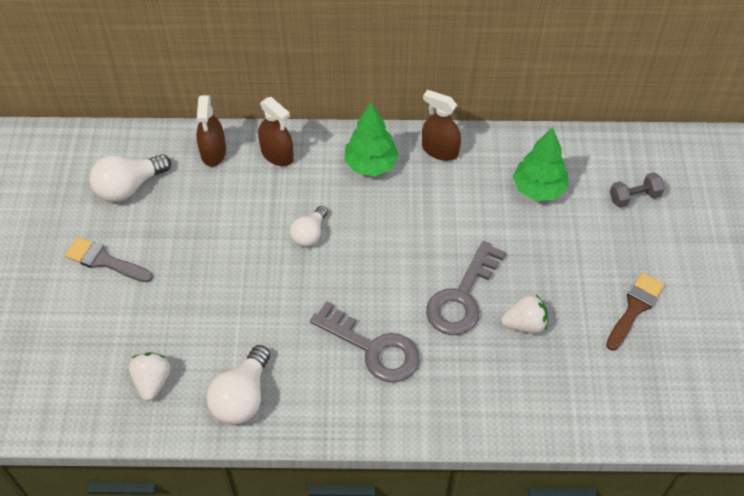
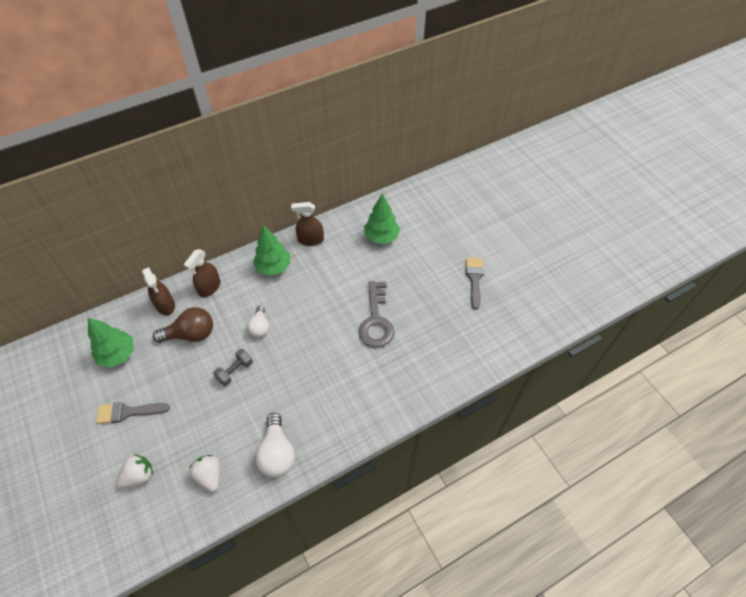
camera: 30 degrees left, 0 degrees up
(129, 187) = (118, 354): white light bulb -> green tree
(223, 203) = (191, 334): none -> brown light bulb
(277, 154) = (209, 287): brown spray bottle -> brown spray bottle turned 105 degrees clockwise
(373, 348) = (342, 378): grey key -> none
(524, 324) = (421, 318): white strawberry -> white strawberry (139, 476)
(634, 197) = (436, 218): grey dumbbell -> grey dumbbell (235, 371)
(634, 308) = (474, 279): brown brush -> grey brush

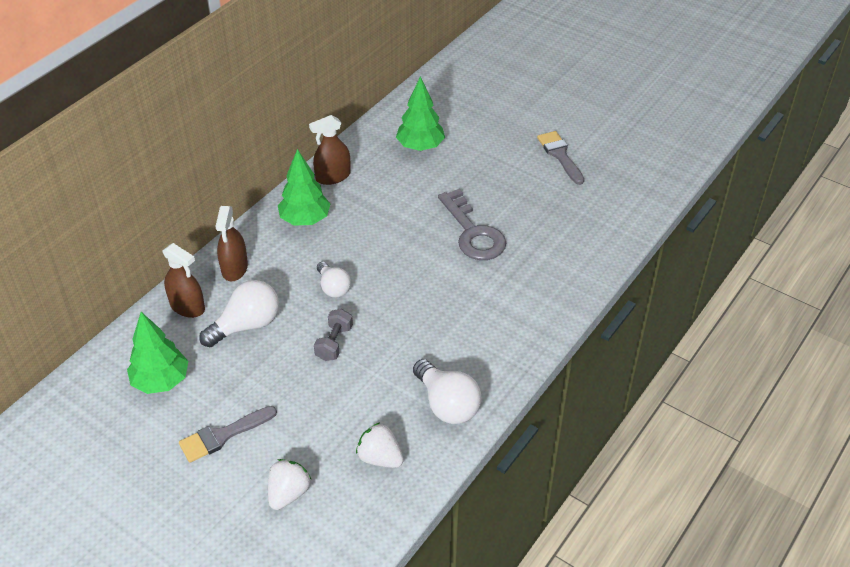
camera: 25 degrees left, 10 degrees down
(191, 334) = (246, 325): brown light bulb -> white light bulb

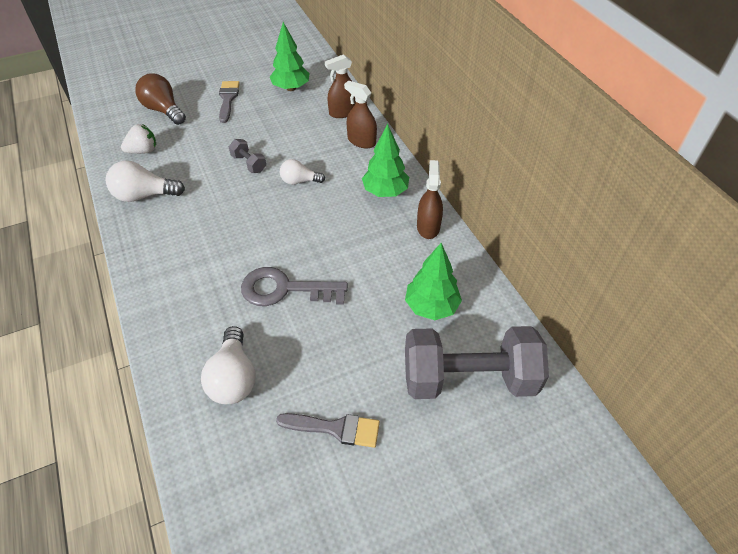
camera: 120 degrees right, 5 degrees up
(246, 325) = (303, 131): white light bulb -> white light bulb (234, 378)
(288, 493) = (163, 110): white strawberry -> brown light bulb
(467, 111) = (468, 378): none -> grey dumbbell

